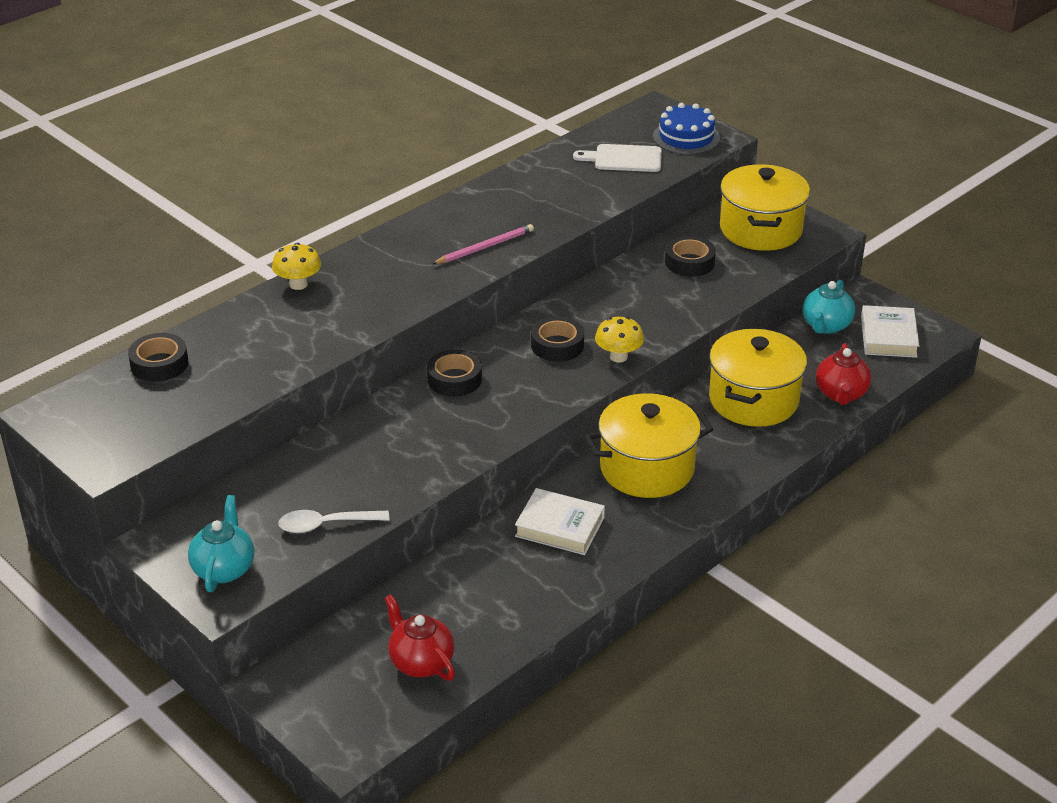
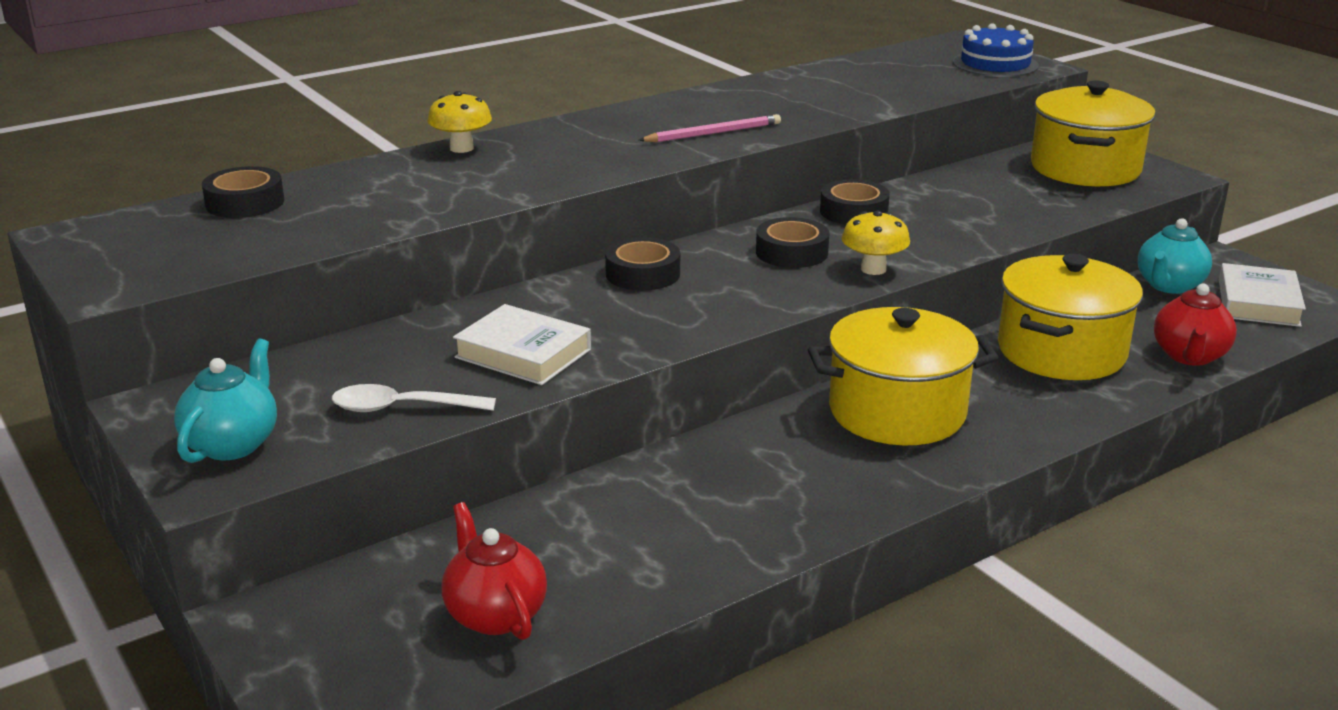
camera: 10 degrees right, 10 degrees down
(560, 527) = (755, 467): white book -> white book (523, 353)
(624, 159) = (912, 75): white cutting board -> none
(689, 262) = (986, 190): black tape -> black tape (853, 212)

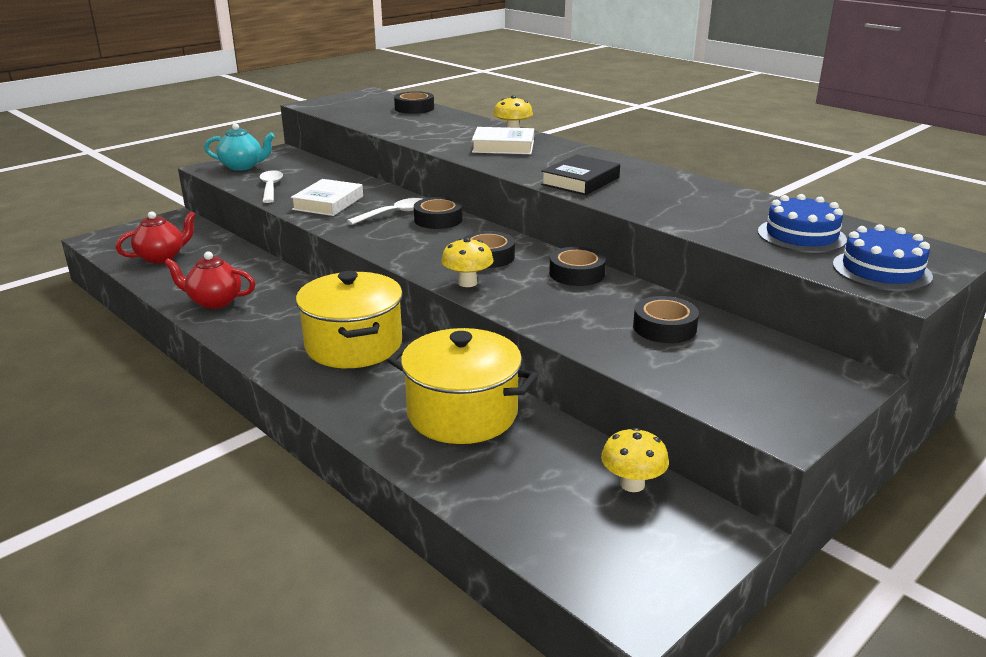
camera: 80 degrees right, 0 degrees up
(602, 303) = (394, 214): none -> white spoon
(713, 133) = (580, 181): pink pencil -> black book
(910, 73) = (801, 235): none -> blue cake
(992, 190) = (664, 327): none -> black tape
(1085, 168) = (765, 376): yellow pot -> none
(1169, 286) = (632, 484): turquoise teapot -> yellow mushroom
(1189, 356) = (471, 483): red teapot -> red teapot (214, 302)
(1258, 303) = (616, 544): white book -> white book (503, 146)

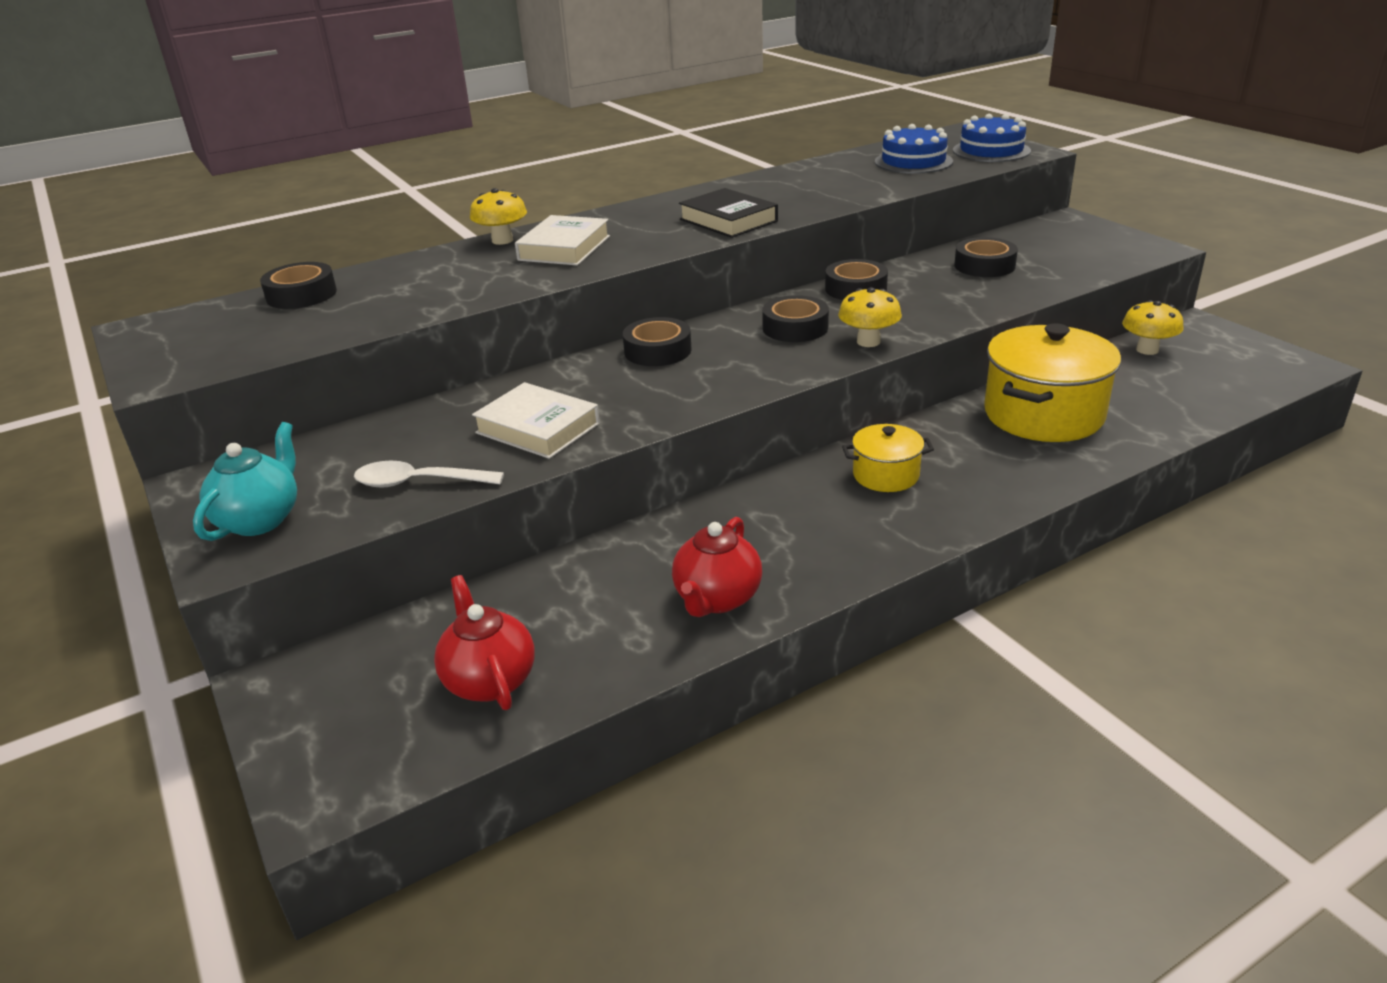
camera: 75 degrees left, 5 degrees up
(354, 345) = (886, 475): yellow pot -> yellow pot, size x0.52
(394, 214) = (617, 379): white spoon -> none

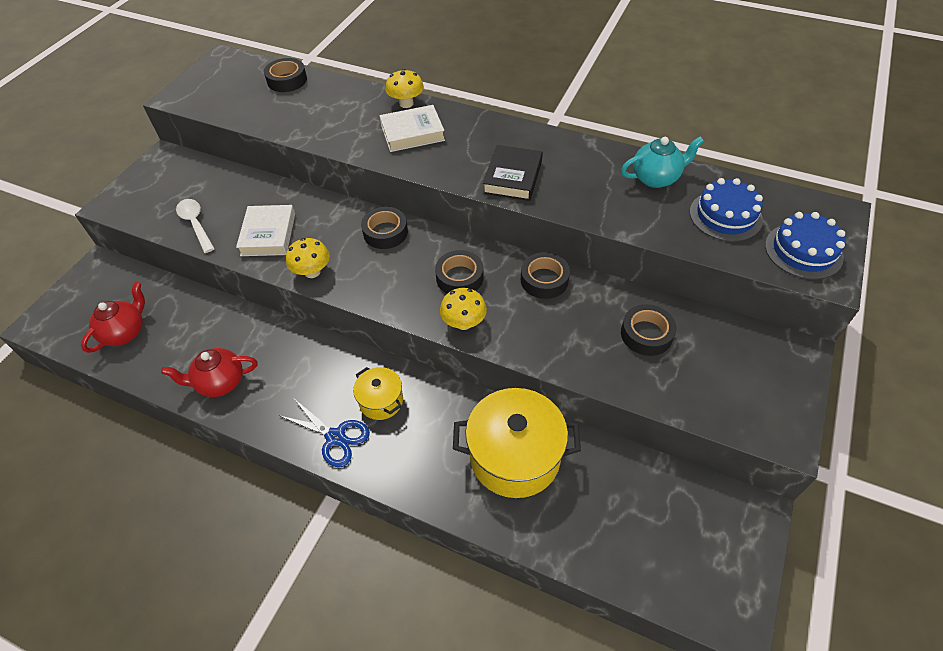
camera: 55 degrees right, 20 degrees up
(260, 520) = (143, 194): turquoise teapot -> turquoise teapot (656, 178)
(913, 523) = (335, 437): none -> blue scissors
(1147, 350) = (673, 490): yellow mushroom -> yellow mushroom (312, 272)

